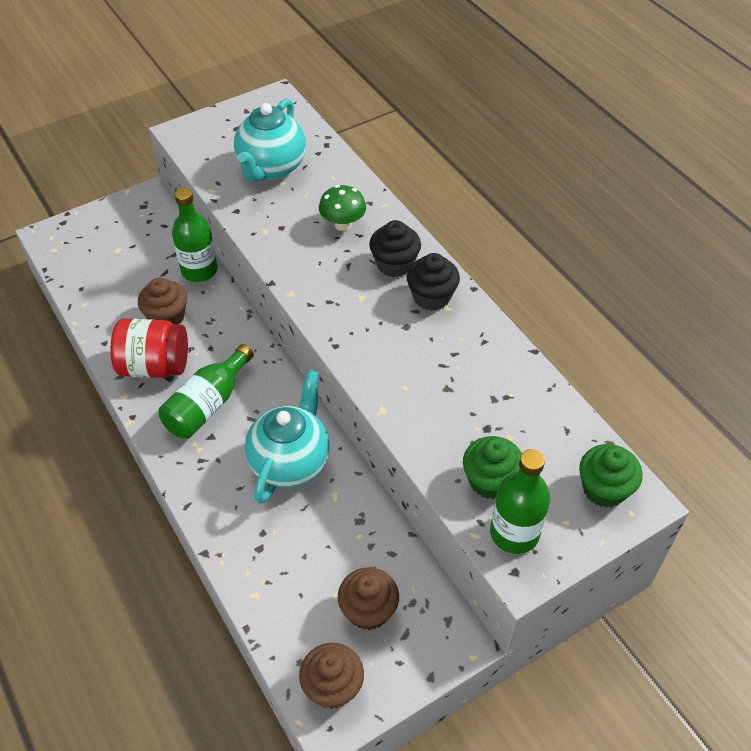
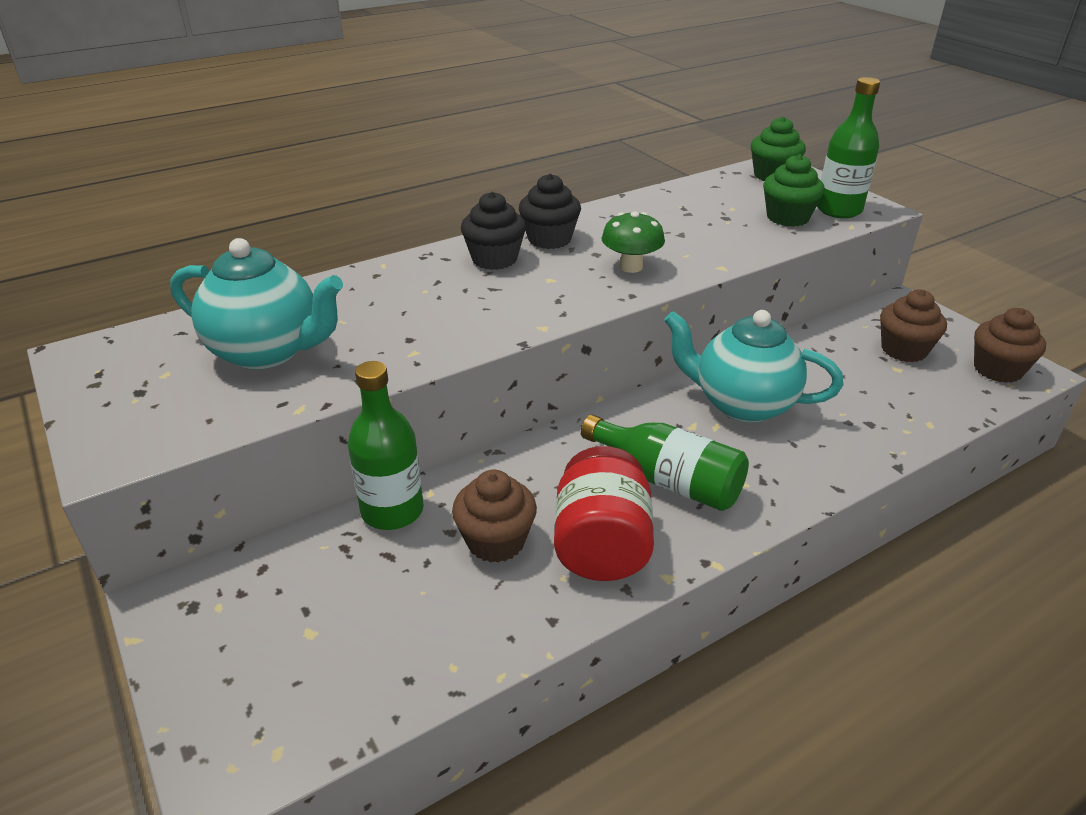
camera: 90 degrees left, 15 degrees down
(343, 224) = (414, 292): green mushroom -> green mushroom (631, 267)

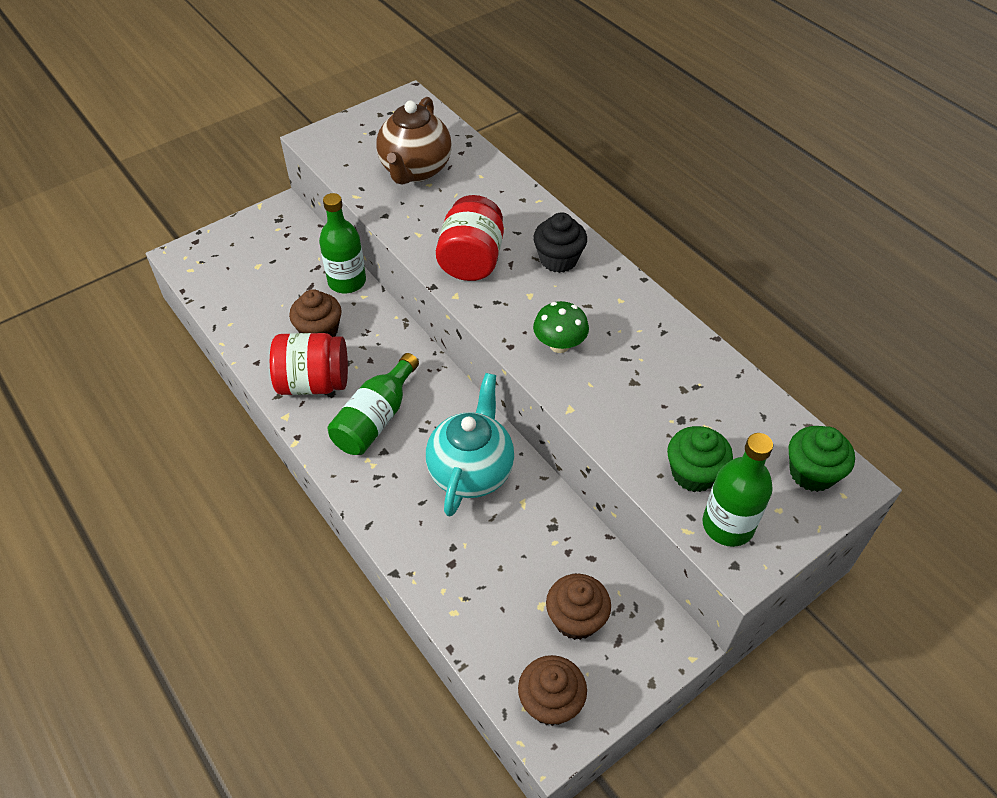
camera: 85 degrees right, 15 degrees up
(268, 352) = (415, 170): turquoise teapot -> brown teapot
(480, 313) = (471, 260): none -> red jar
(549, 239) = (602, 290): black cupcake -> none

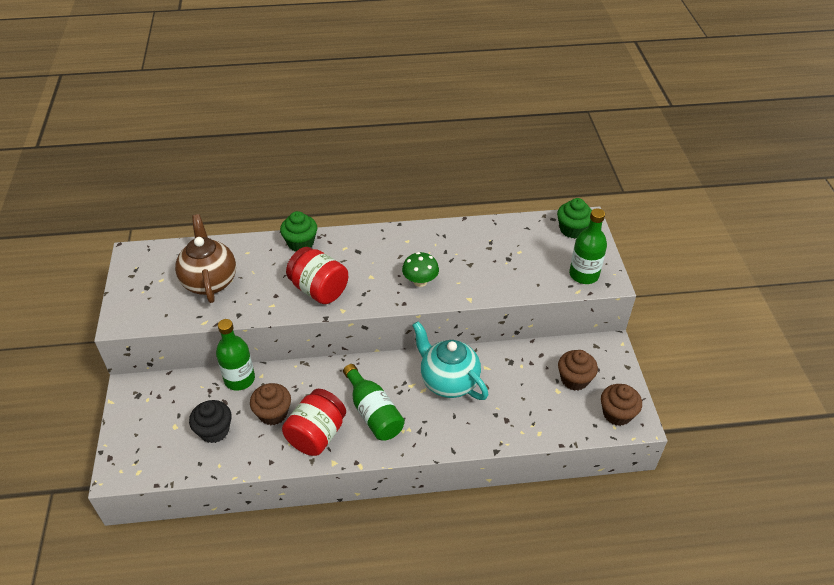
camera: 60 degrees left, 5 degrees down
(415, 170) = (210, 281): brown teapot -> brown teapot turned 150 degrees counterclockwise
(558, 259) = (353, 251): black cupcake -> black cupcake (214, 431)
(694, 473) = (545, 271): green cupcake -> green cupcake (300, 243)

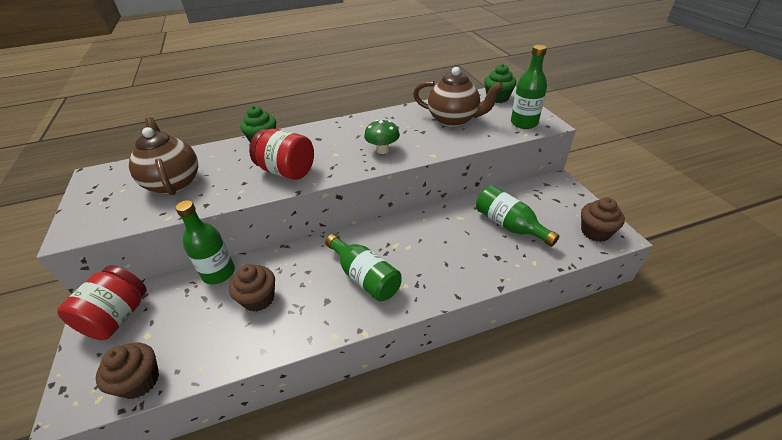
camera: 10 degrees left, 5 degrees down
(214, 431) = (193, 330): black cupcake -> none
(316, 435) = (310, 310): red jar -> red jar (117, 317)
(448, 381) = (429, 235): turquoise teapot -> none
(509, 254) = (454, 120): none -> brown teapot
(533, 387) = (509, 225): none -> green bottle
(574, 379) = (542, 212): brown cupcake -> brown cupcake (140, 381)

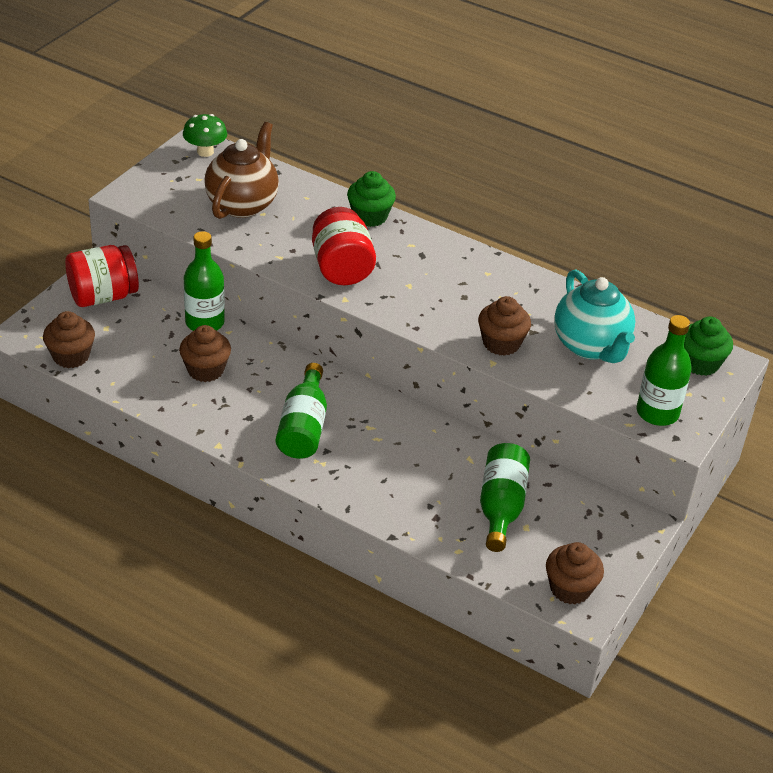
camera: 45 degrees right, 0 degrees up
(382, 150) = (457, 318): green mushroom -> green mushroom (205, 152)
(421, 145) = (501, 343): none -> brown cupcake
(454, 120) = (591, 346): brown teapot -> turquoise teapot

